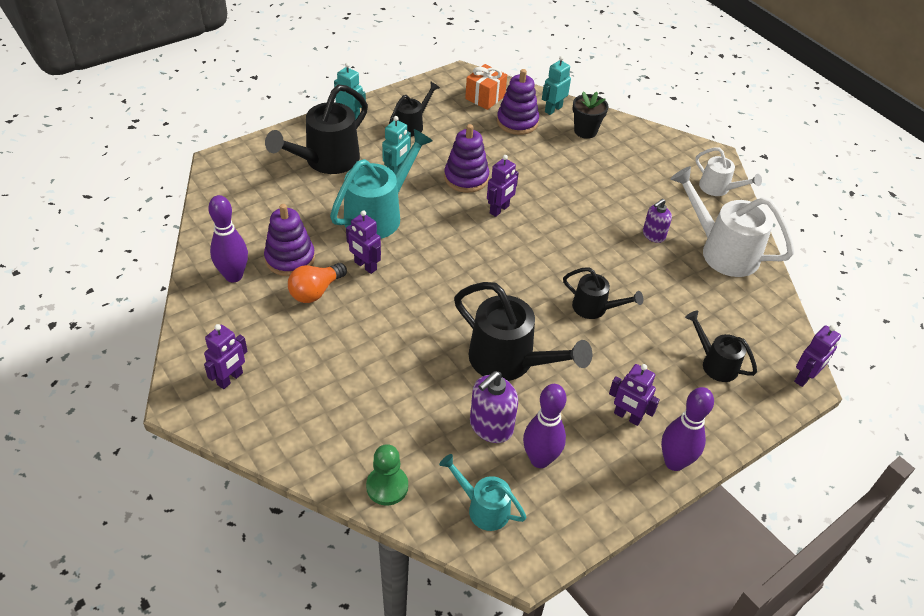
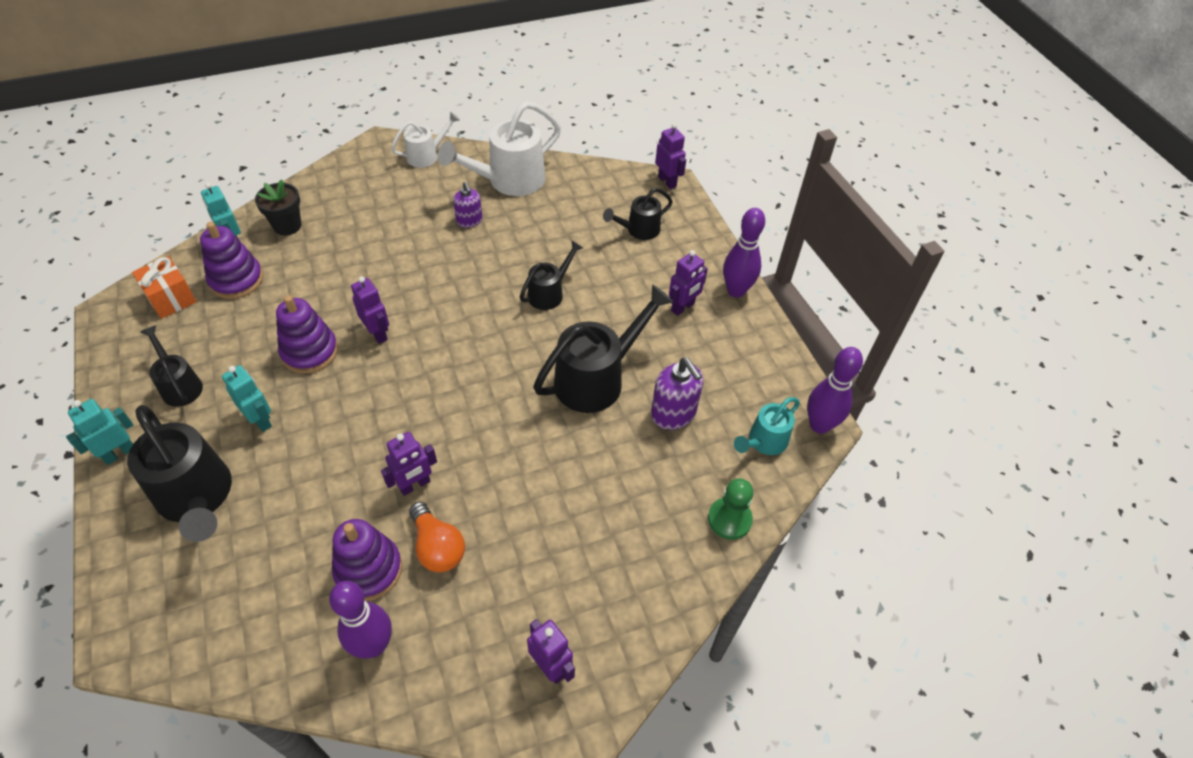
camera: 75 degrees left, 5 degrees up
(379, 214) = (331, 454): turquoise watering can -> none
(540, 459) = (718, 384): purple bowling pin -> purple bowling pin (819, 425)

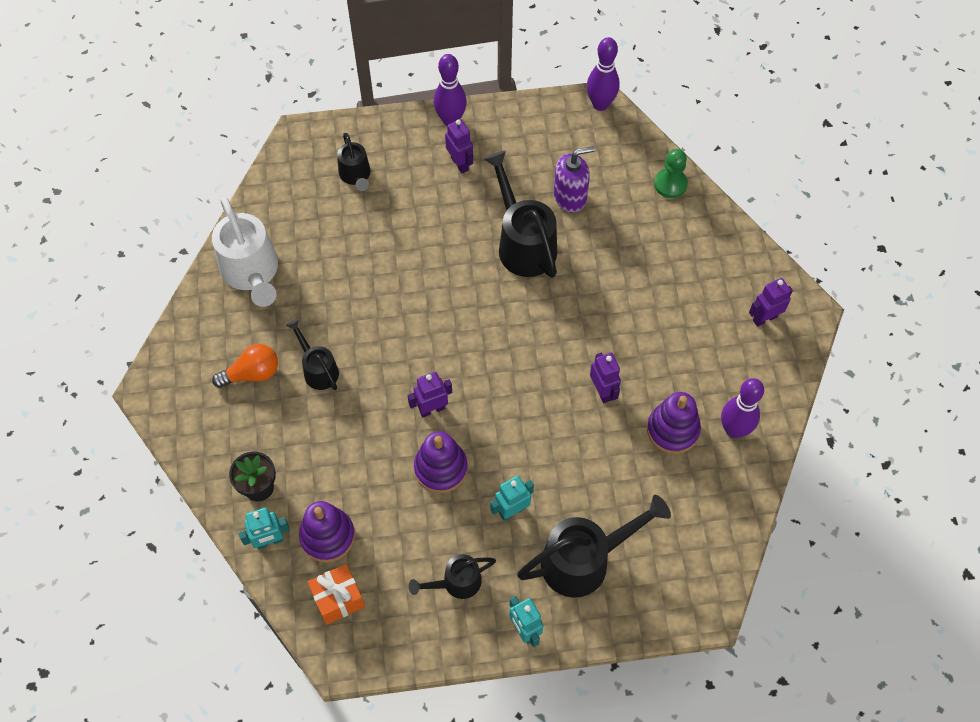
camera: 75 degrees left, 10 degrees up
(427, 155) = (186, 345): white watering can -> none
(437, 547) = (661, 380): orange light bulb -> orange light bulb (252, 373)
(469, 221) = (301, 316): purple soap dispenser -> none
(549, 293) = (417, 262): black watering can -> black watering can (318, 369)
(667, 181) = (295, 137): purple robot -> none
(764, 442) = (608, 144): turquoise watering can -> none

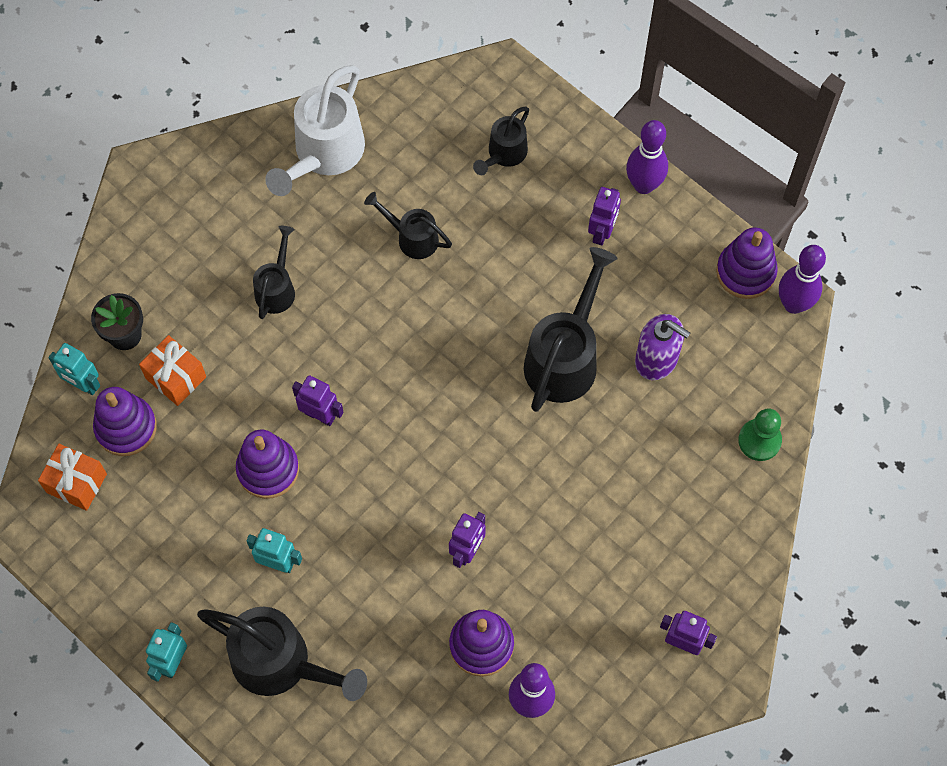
camera: 50 degrees right, 5 degrees up
(252, 373) = (226, 238): orange light bulb -> none
(321, 478) = (175, 377): none -> orange gift
(456, 583) = (170, 569): black watering can -> black watering can (412, 237)
(557, 112) = (745, 272): none -> purple stacking toy

